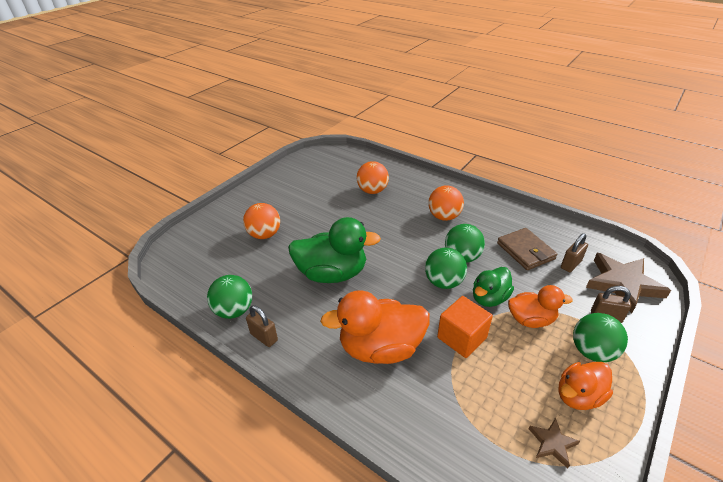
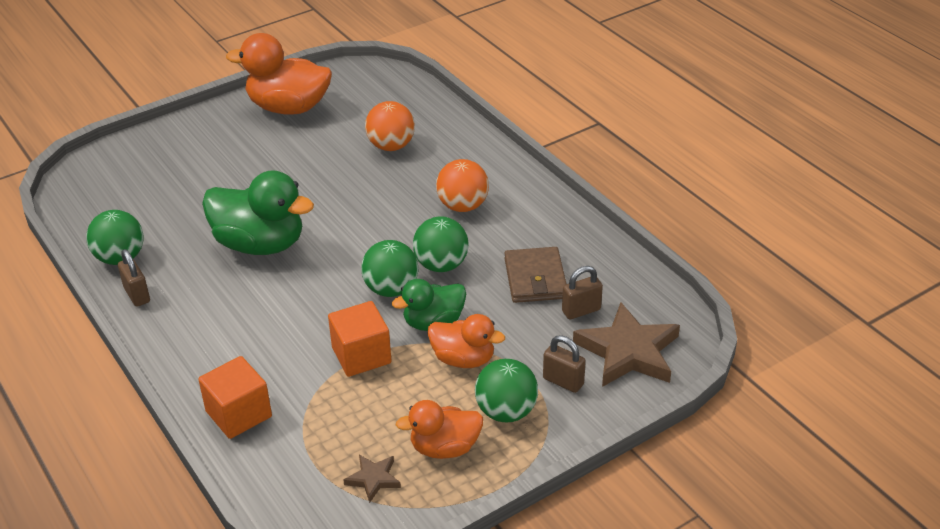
camera: 20 degrees right, 0 degrees up
(264, 234) = (207, 175): orange ball -> none
(380, 348) = (259, 340): orange duck -> orange duck (288, 108)
(408, 418) = (239, 414): none -> orange cube

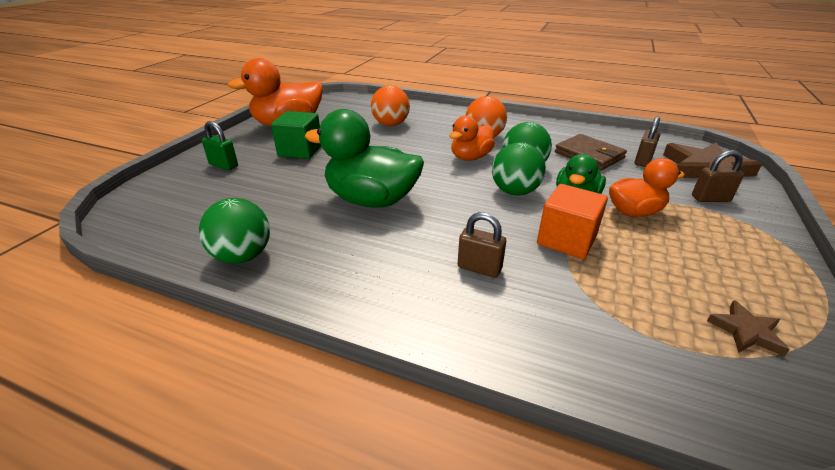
camera: 35 degrees left, 5 degrees down
(137, 295) = (297, 279): brown padlock -> brown padlock (479, 268)
(183, 148) = (223, 165): none -> green padlock
(239, 414) = (547, 339): orange cube -> none
(260, 244) = (372, 200): green duck -> green duck turned 150 degrees counterclockwise
(263, 154) = (300, 151): none -> green cube
(444, 448) = (738, 275): orange duck -> orange duck (470, 157)
(506, 411) = (720, 231): green ball -> none

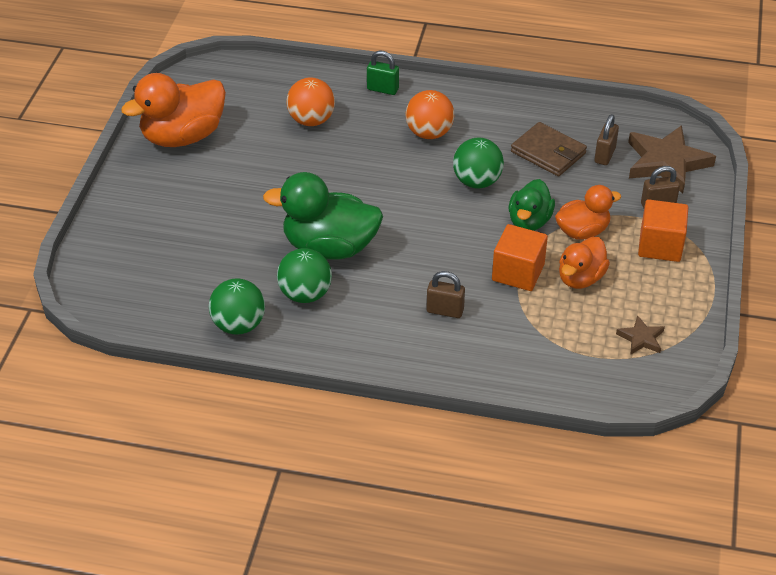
camera: 10 degrees left, 10 degrees up
(223, 165) = (148, 217): green padlock -> green padlock (382, 89)
(300, 151) = (222, 182): green cube -> none
(470, 157) = (418, 171): orange duck -> orange duck (580, 278)
(514, 191) = (469, 218): green ball -> green ball (305, 294)
(728, 232) = (660, 245): none -> orange cube

